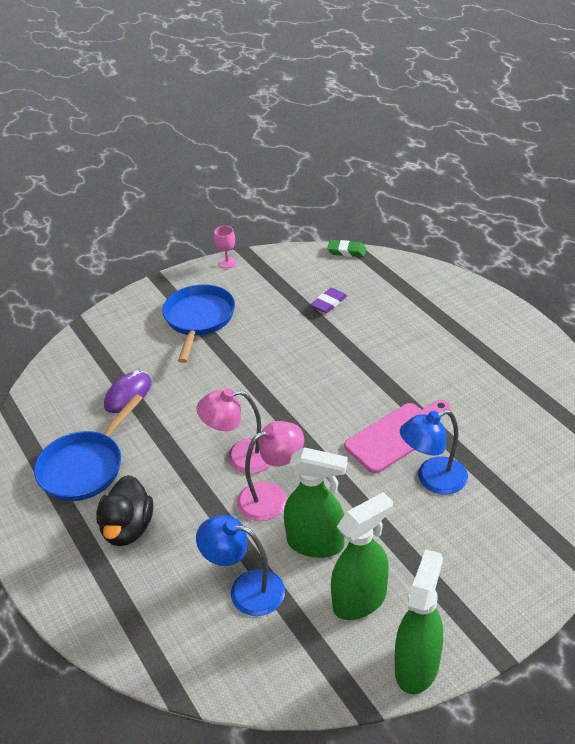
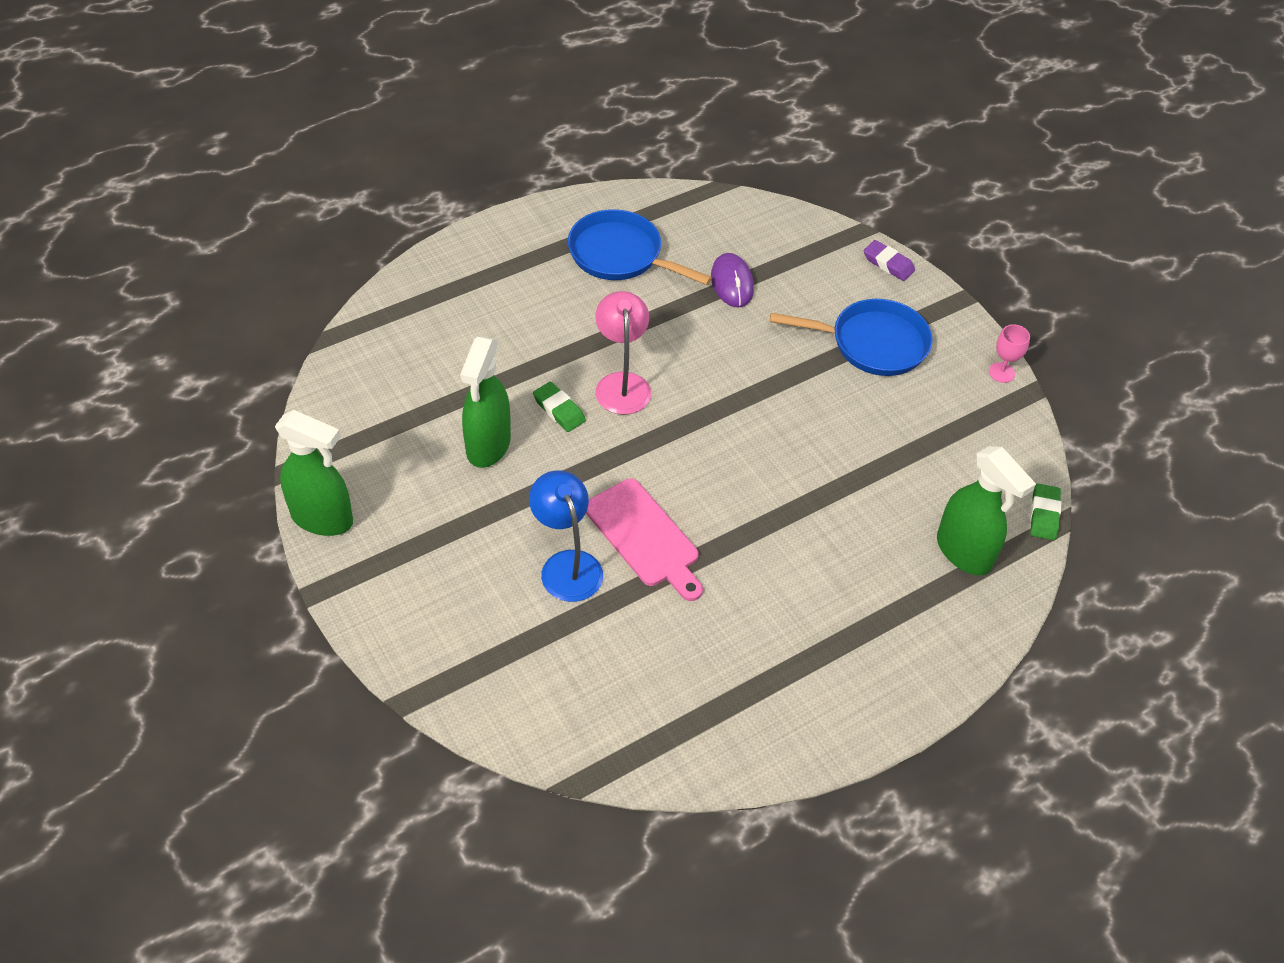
camera: 85 degrees right, 10 degrees up
(128, 394) = (732, 283): purple mouse -> purple mouse turned 45 degrees clockwise
(128, 528) = (532, 293): black duck -> none
(246, 590) = (439, 386): blue lamp -> none
(272, 497) = (559, 410): pink lamp -> green eraser
(329, 303) = (913, 484): purple eraser -> purple eraser (888, 264)
(360, 600) = (409, 478): green spray bottle -> green spray bottle (964, 552)

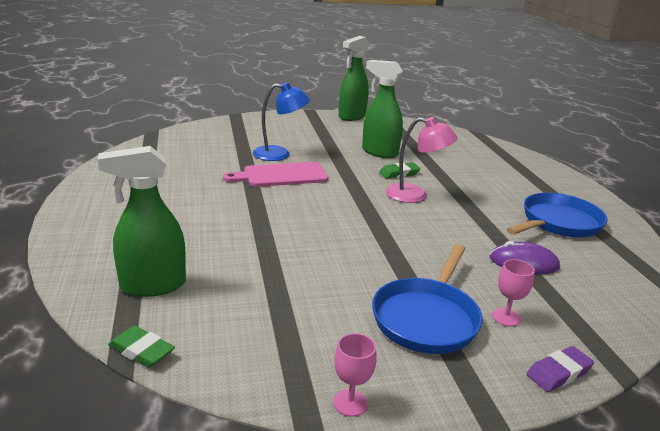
camera: 110 degrees right, 25 degrees down
(836, 293) = (506, 317): none -> pink goblet

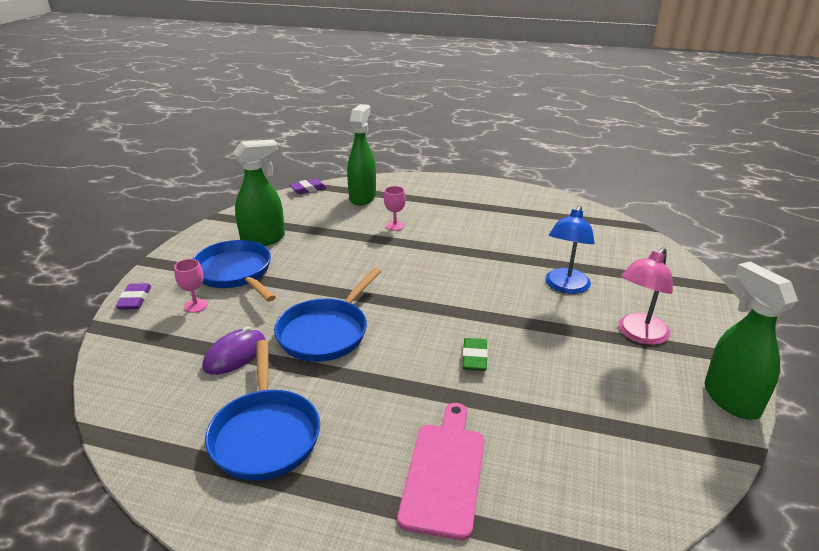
camera: 120 degrees right, 5 degrees up
(141, 351) = (308, 189): green eraser -> purple eraser
(281, 175) = (504, 274): pink cutting board -> pink cutting board (444, 473)
(350, 403) = (211, 228): pink goblet -> pink goblet (395, 226)
(379, 152) = (553, 368): green spray bottle -> green spray bottle (263, 239)
(415, 195) = (409, 345): pink lamp -> pink lamp (638, 335)
(444, 230) = (326, 332): none -> blue pan

